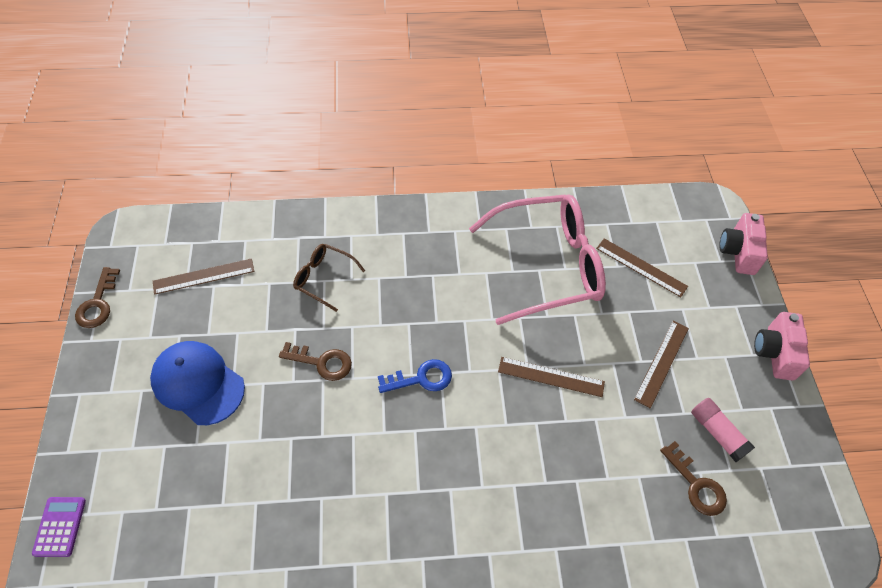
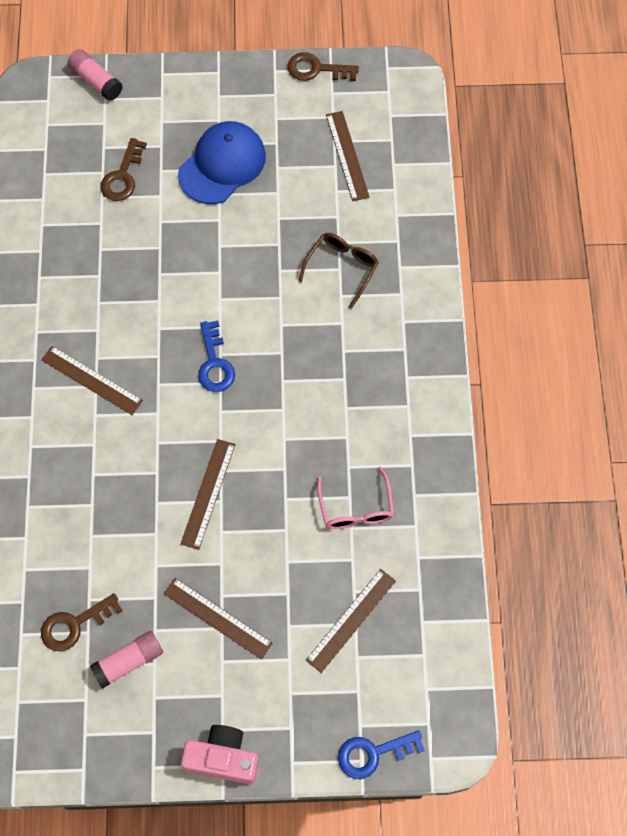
camera: 95 degrees right, 10 degrees up
(60, 526) = (96, 81): purple calculator -> pink glue stick
(321, 362) = (239, 270): brown key -> brown key (123, 176)
(444, 494) = (91, 380): none -> brown ruler
(548, 265) = (356, 508): pink glasses -> pink glasses, size x0.46
(738, 252) = (373, 753): pink camera -> blue key

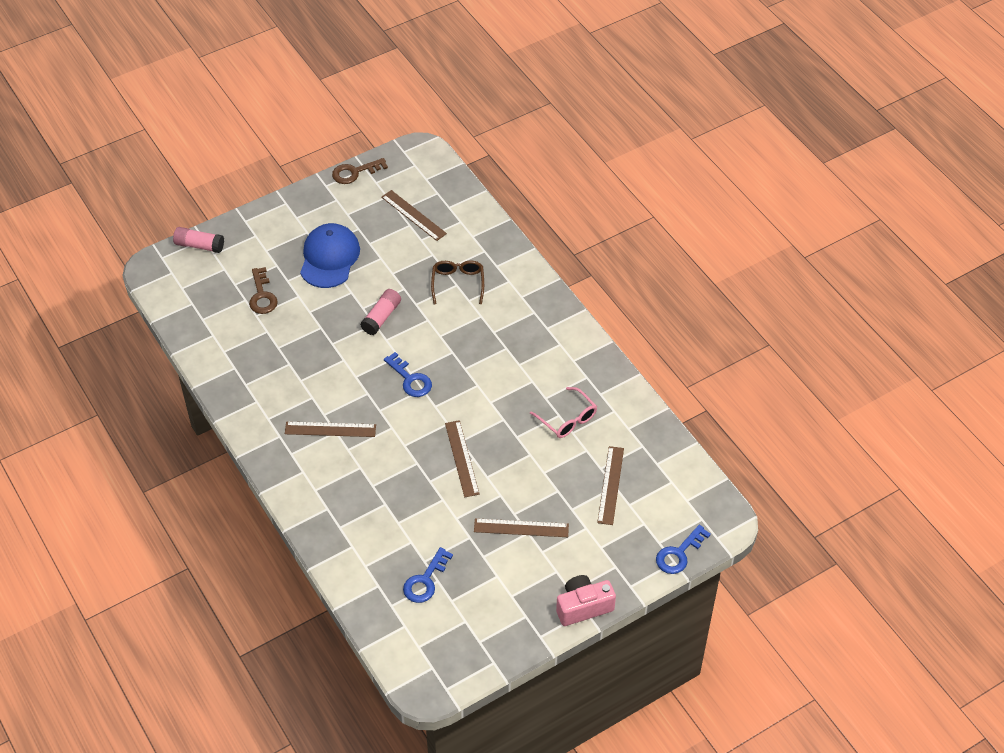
camera: 30 degrees left, 15 degrees down
(75, 624) = (425, 580): brown key -> blue key
(128, 661) = (479, 583): pink glue stick -> pink glue stick (381, 317)

